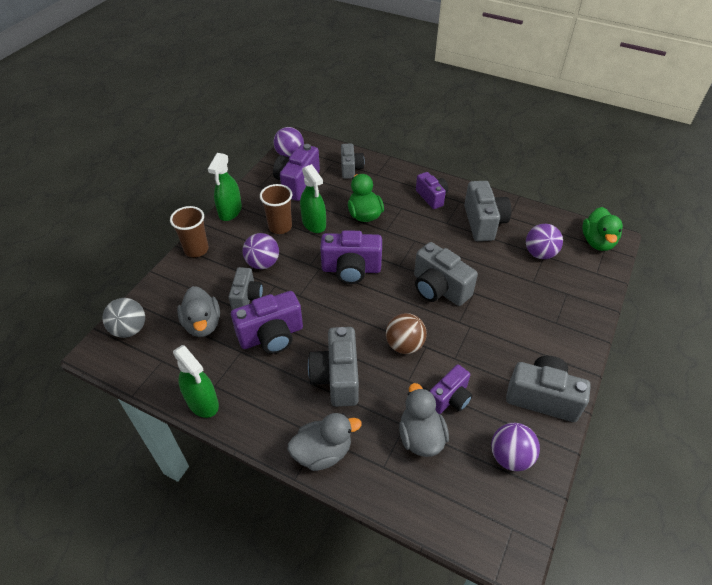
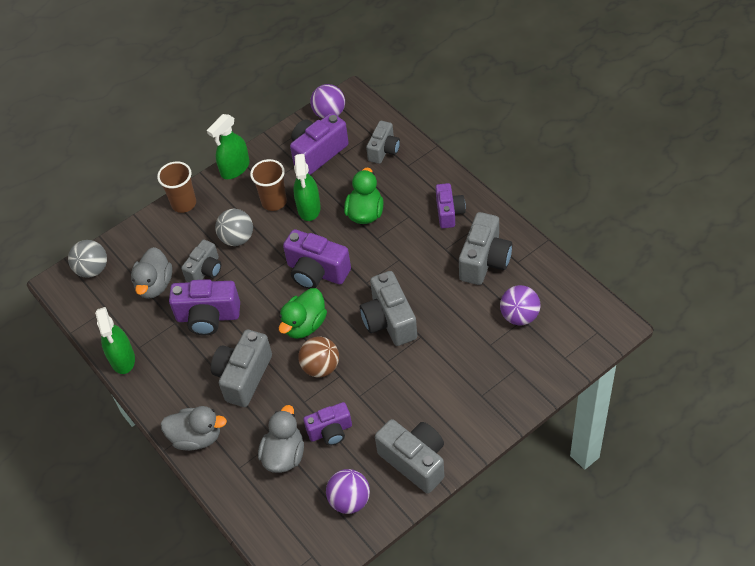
camera: 30 degrees right, 5 degrees up
(263, 263) = (237, 238): purple ball -> grey ball
(597, 242) = (593, 323): green duck -> green duck (305, 325)

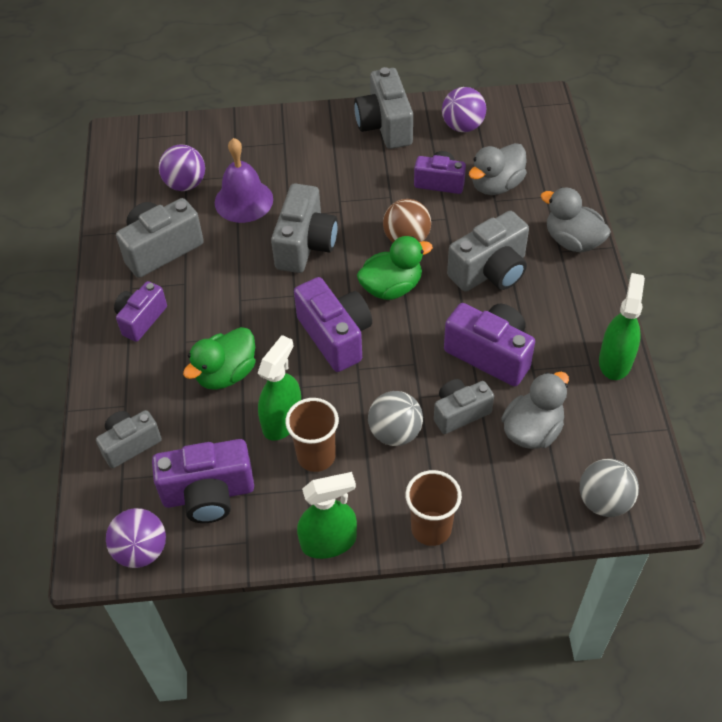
camera: 150 degrees left, 0 degrees up
(464, 328) = (243, 200): none -> purple bell

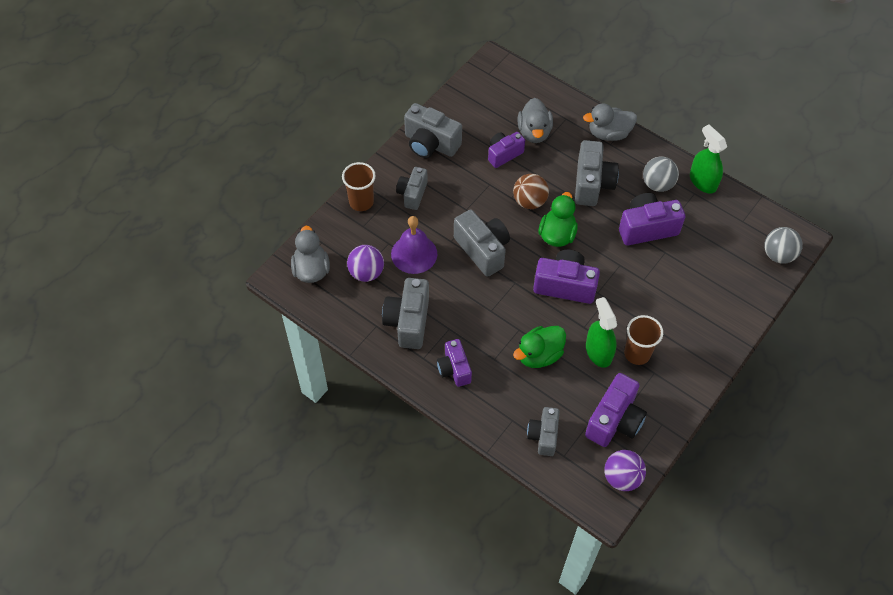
camera: 50 degrees left, 5 degrees up
(226, 373) = (539, 355): green duck -> green duck turned 60 degrees clockwise
(329, 541) = (696, 387): green spray bottle -> none
(395, 432) = (656, 307): grey ball -> grey ball (657, 184)
(431, 528) = (728, 337): brown cup -> brown cup (361, 202)
(460, 412) = (671, 270): grey camera -> grey camera (412, 194)
(462, 126) = (473, 110): purple ball -> none
(532, 430) = (711, 249): grey duck -> grey duck (311, 270)

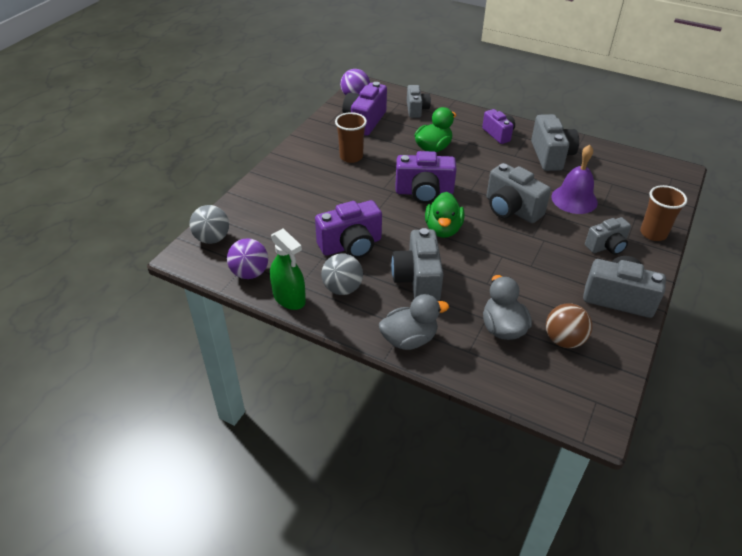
camera: 170 degrees right, 15 degrees down
(311, 270) = (657, 178): grey duck -> none
(366, 272) = (608, 182): purple ball -> purple ball (250, 273)
(412, 194) = (606, 246): grey camera -> grey camera turned 60 degrees clockwise
(504, 154) = (529, 298): purple camera -> none
(529, 201) = (481, 254): brown ball -> brown ball (564, 340)
(598, 352) = (384, 154): green spray bottle -> none

